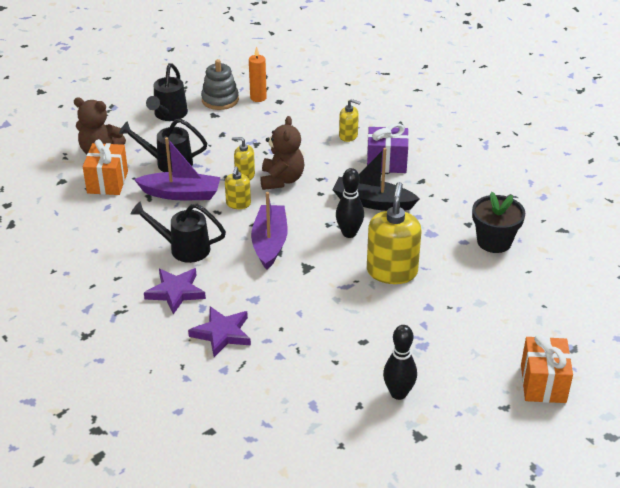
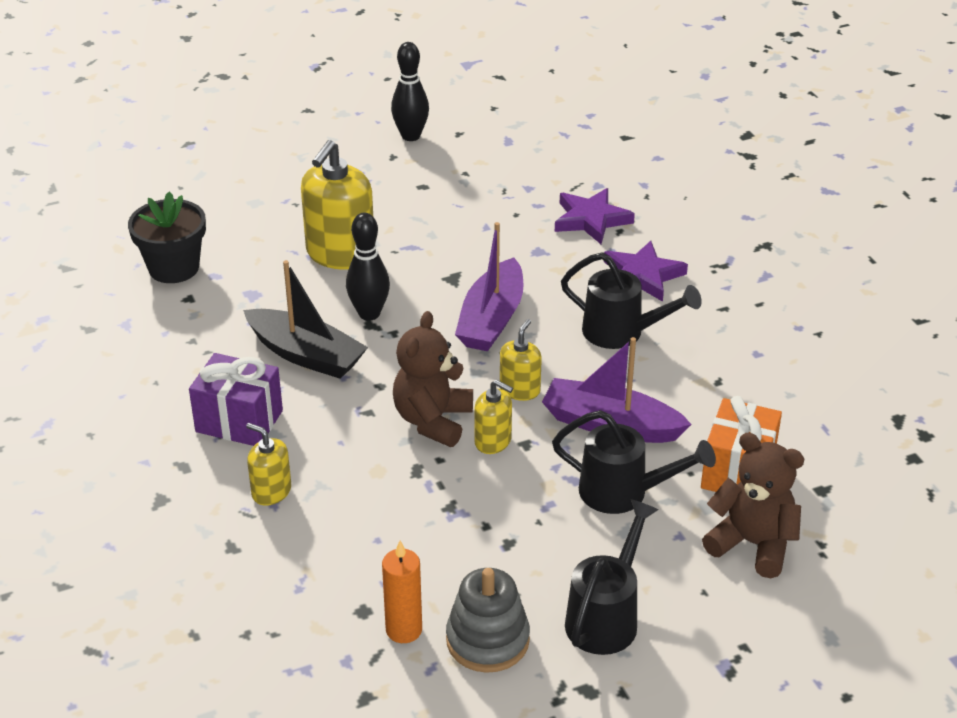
camera: 165 degrees left, 0 degrees up
(543, 383) = (250, 121): orange gift -> none

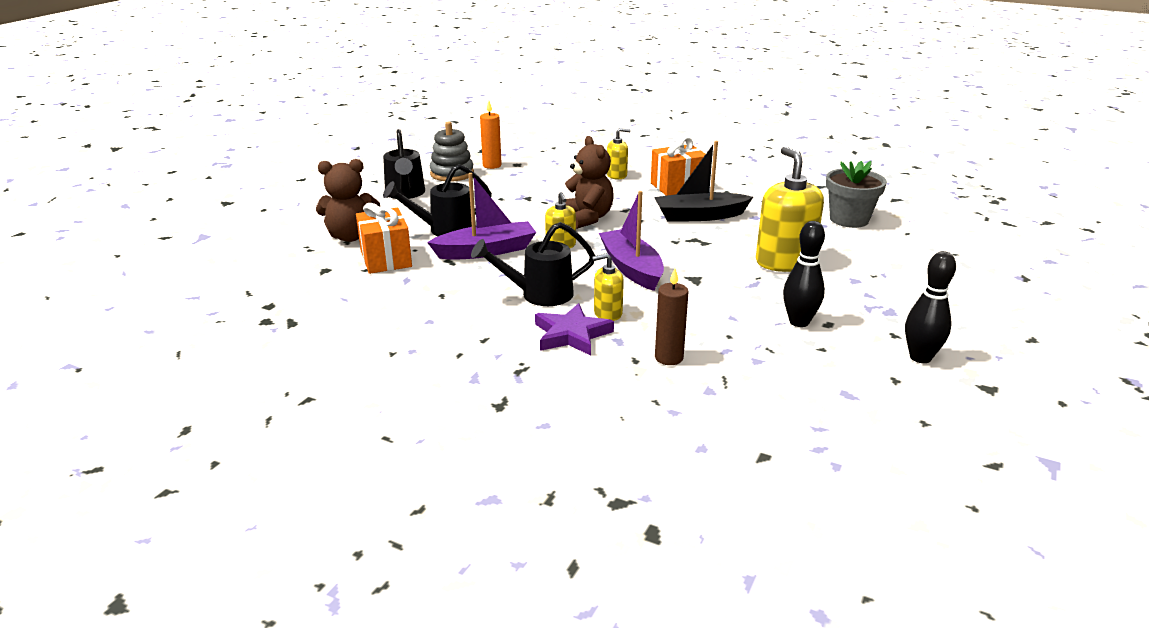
camera: 140 degrees right, 10 degrees down
(174, 268) = (849, 219): black flower pot -> grey flower pot
(239, 421) = (677, 186): purple gift -> orange gift
(369, 313) = (705, 243): black bowling pin -> black bowling pin (799, 322)
(493, 441) = (542, 223): yellow soap dispenser -> yellow soap dispenser (607, 313)
(591, 220) = (669, 358): purple star -> brown candle

